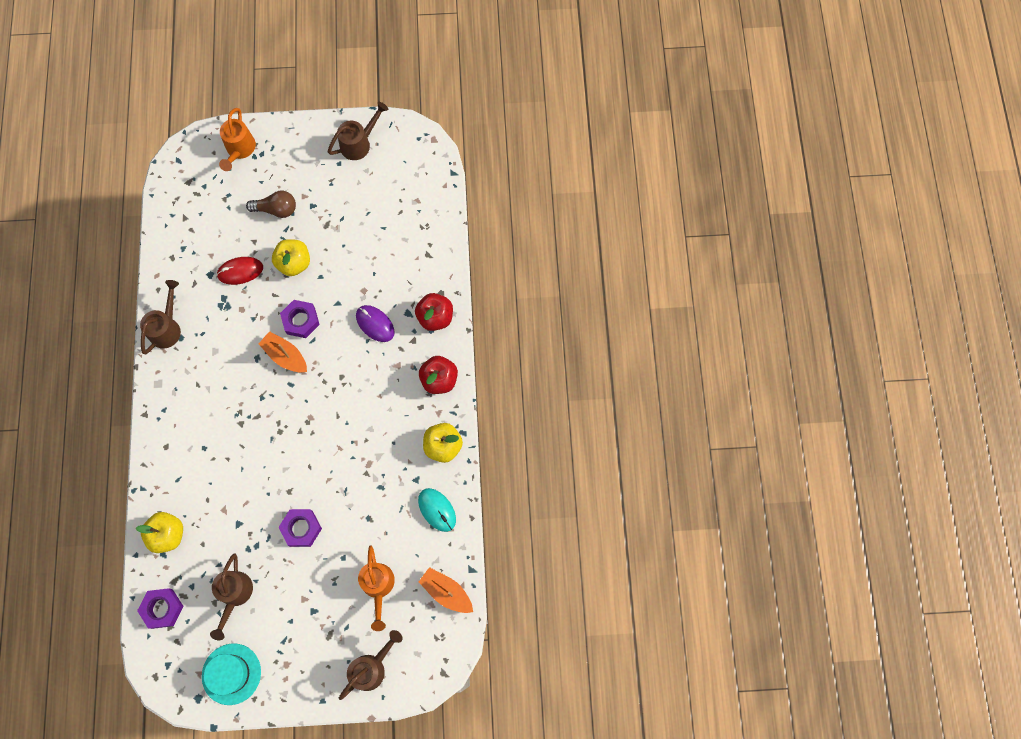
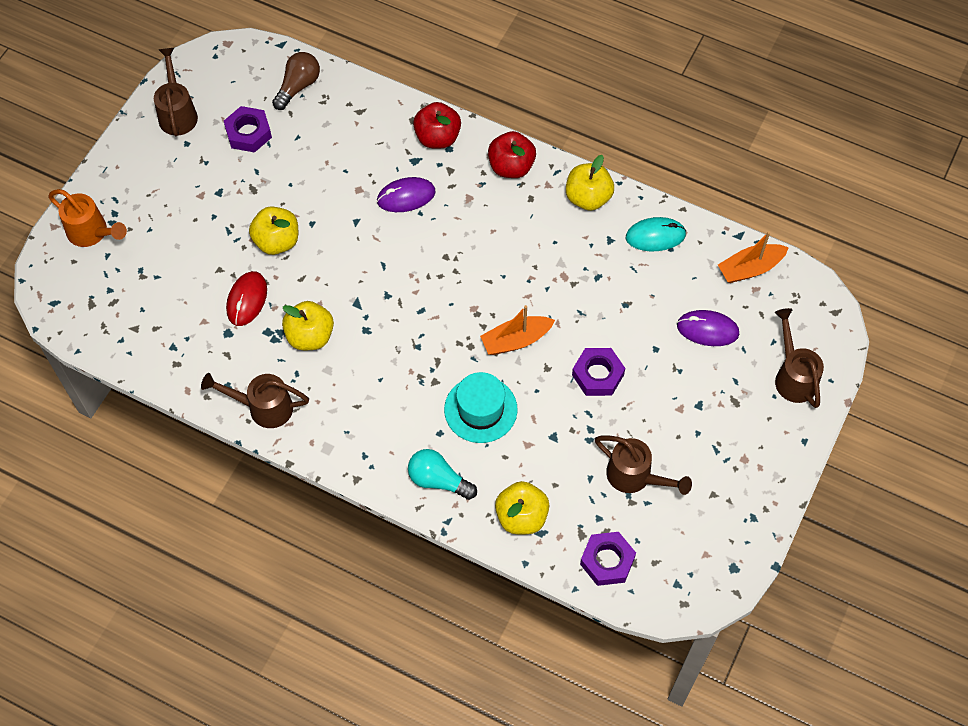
camera: 60 degrees left, 10 degrees down
(167, 328) = (263, 407): brown watering can -> brown watering can turned 45 degrees counterclockwise
(168, 466) = (438, 480): none -> turquoise light bulb
(231, 674) = (724, 520): turquoise hat -> turquoise hat (480, 409)
(234, 326) = (310, 336): none -> yellow apple
(276, 209) = (196, 229): brown light bulb -> brown light bulb (298, 86)
(285, 356) = (384, 300): orange boat -> orange boat (516, 340)
(301, 320) = (351, 266): purple nut -> purple nut (248, 133)
(378, 586) = (707, 329): orange watering can -> purple mouse

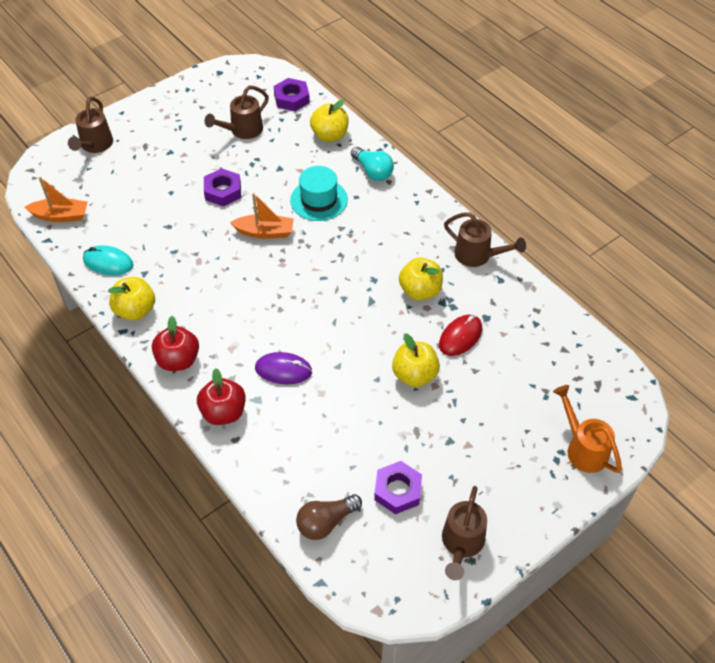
camera: 155 degrees left, 10 degrees down
(635, 476) = (242, 131): brown watering can -> brown watering can turned 105 degrees counterclockwise
(707, 329) = (125, 190): purple mouse -> none

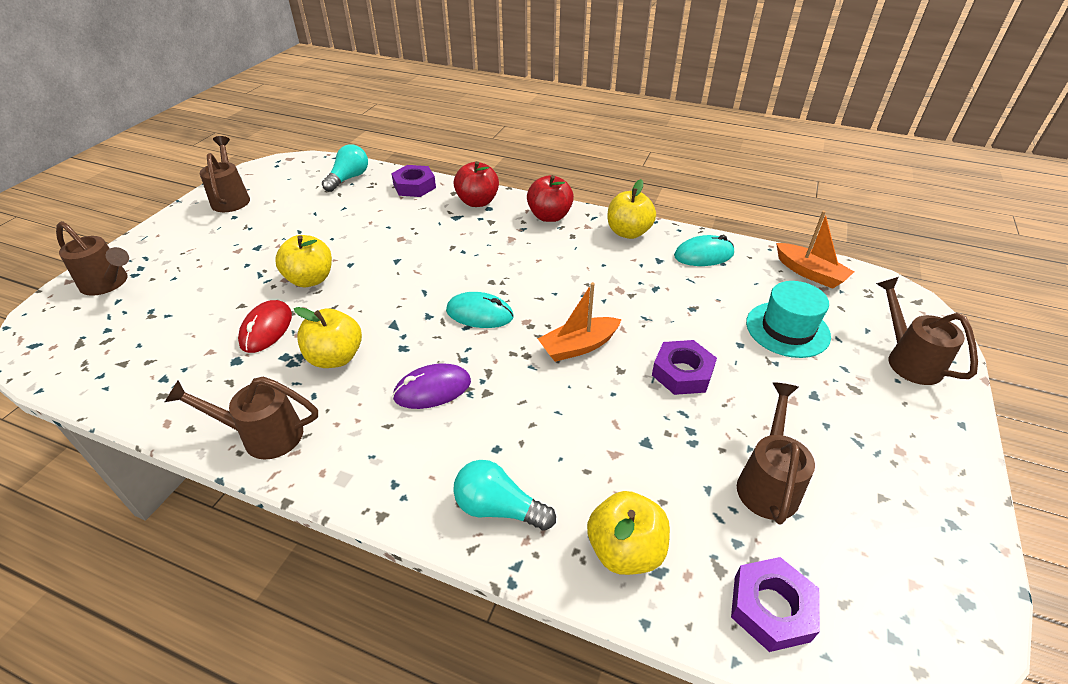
camera: 150 degrees right, 10 degrees down
(61, 216) = (810, 273): orange boat -> orange boat turned 105 degrees counterclockwise
(283, 370) = (448, 240): purple mouse -> purple mouse (432, 389)
(308, 284) = (479, 314): none -> turquoise mouse
(319, 200) = (547, 418): turquoise hat -> turquoise hat (787, 329)
(326, 522) = (348, 178): brown light bulb -> turquoise light bulb
(397, 490) = (296, 207): purple nut -> purple nut (414, 186)
(583, 448) = (108, 284): orange watering can -> brown watering can

